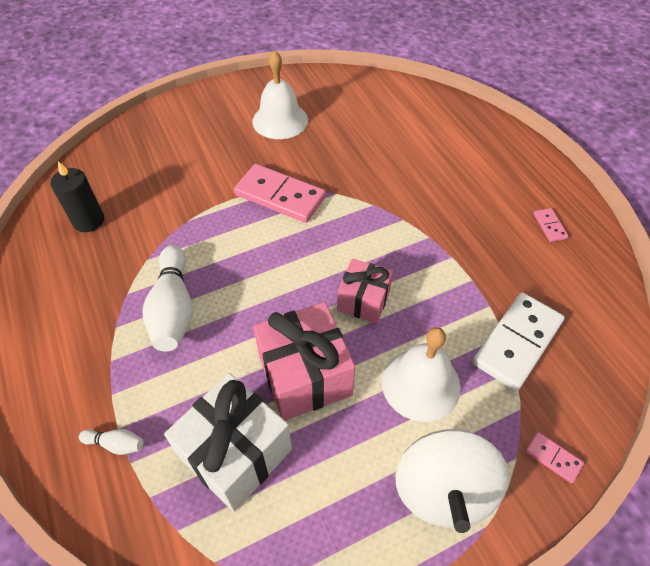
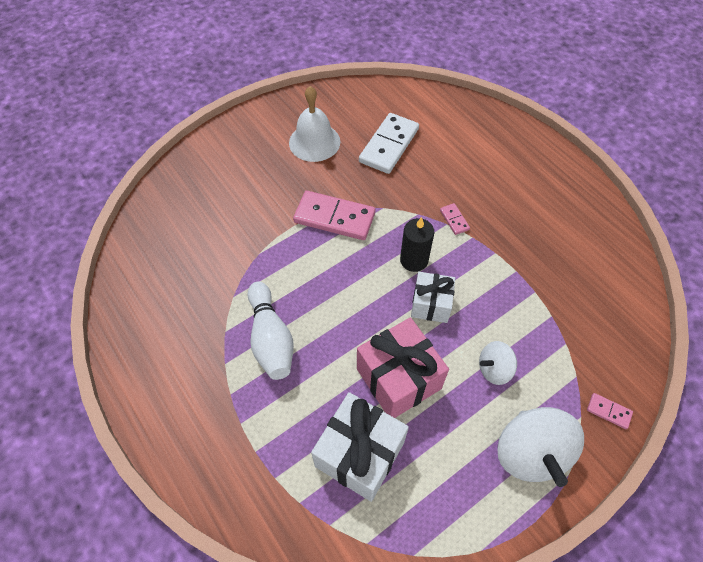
camera: 10 degrees left, 5 degrees up
(88, 221) = (168, 268): black candle -> black candle (414, 260)
(116, 444) = (258, 464): white bowling pin -> none
(363, 301) = (431, 304): pink gift -> white gift
(421, 384) = (494, 369): white bell -> white spinning top
(517, 342) = (563, 320): white domino -> white domino (389, 145)
(549, 226) = (570, 211): pink domino -> pink domino (454, 220)

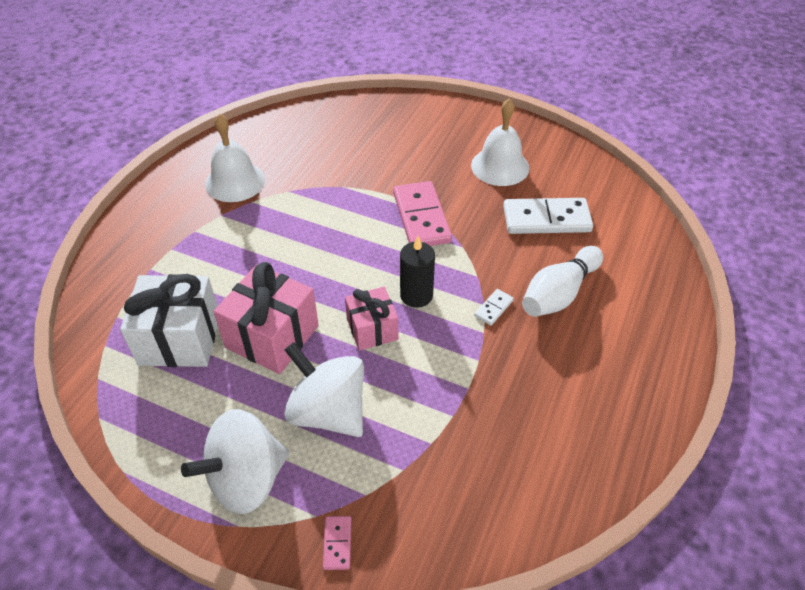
camera: 60 degrees right, 10 degrees down
(187, 334) = (235, 182): none -> white bell
(271, 339) = (261, 232): white bowling pin -> white bowling pin (559, 294)
(431, 304) = (372, 329): white gift -> pink gift
(454, 220) = (494, 308): pink domino -> white domino
(494, 369) = (328, 411): white spinning top -> white spinning top, size x1.83

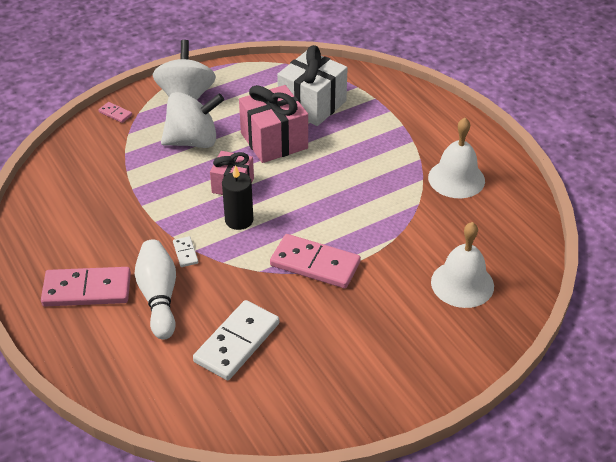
camera: 125 degrees right, 5 degrees down
(500, 166) = (332, 354): white bell -> white bell (462, 284)
(608, 351) = (87, 290): none -> pink domino

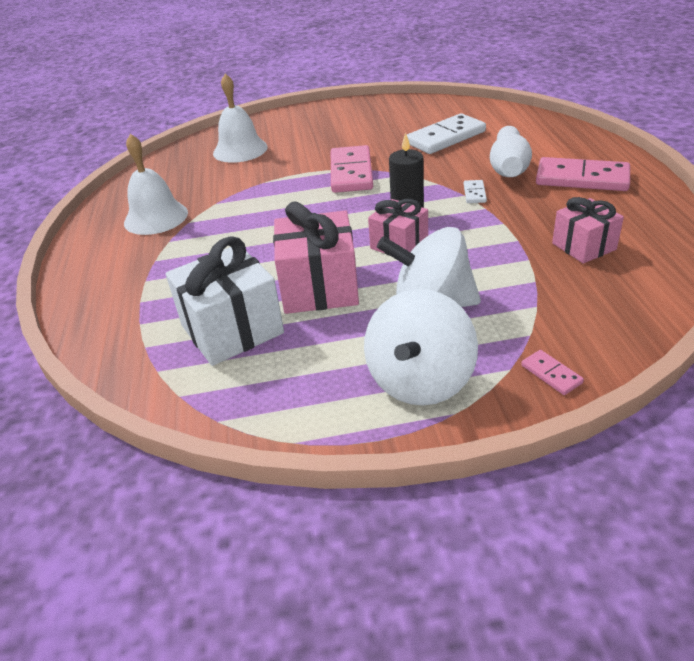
camera: 155 degrees left, 5 degrees down
(91, 207) = (583, 246): none -> pink gift
(315, 264) = (351, 172): pink domino -> pink domino turned 45 degrees clockwise

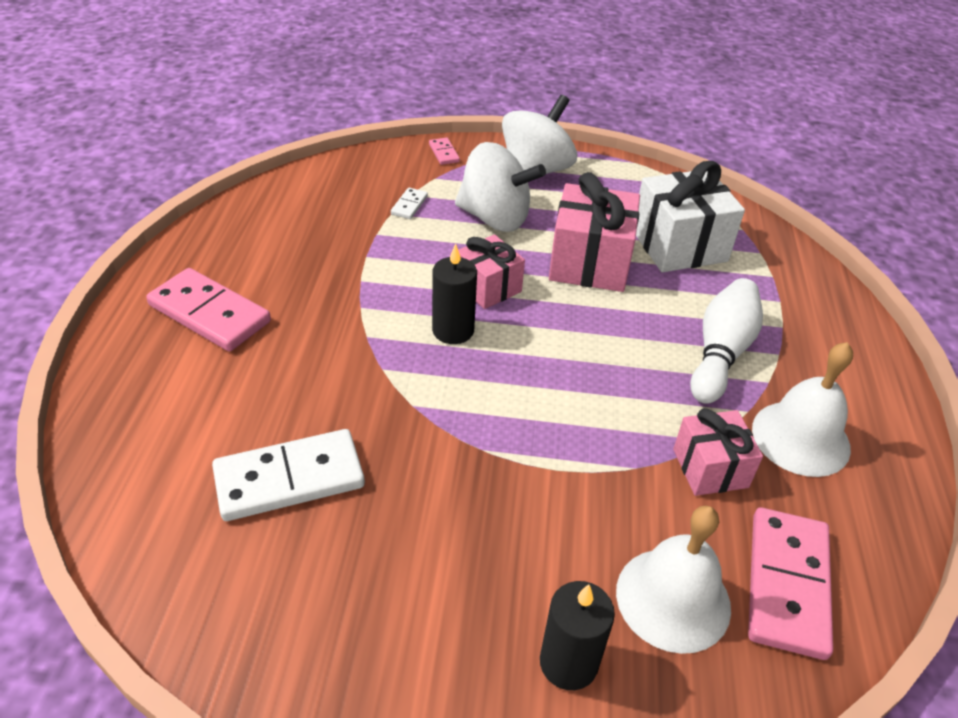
camera: 170 degrees left, 5 degrees up
(284, 128) = (568, 662): none -> black candle
(351, 172) = (488, 438): pink domino -> pink domino (787, 584)
(474, 193) = (353, 333): white domino -> white domino (409, 205)
(508, 167) = (269, 366): white bowling pin -> white bowling pin (720, 353)
(583, 246) = (315, 230): pink gift -> pink gift (710, 468)

